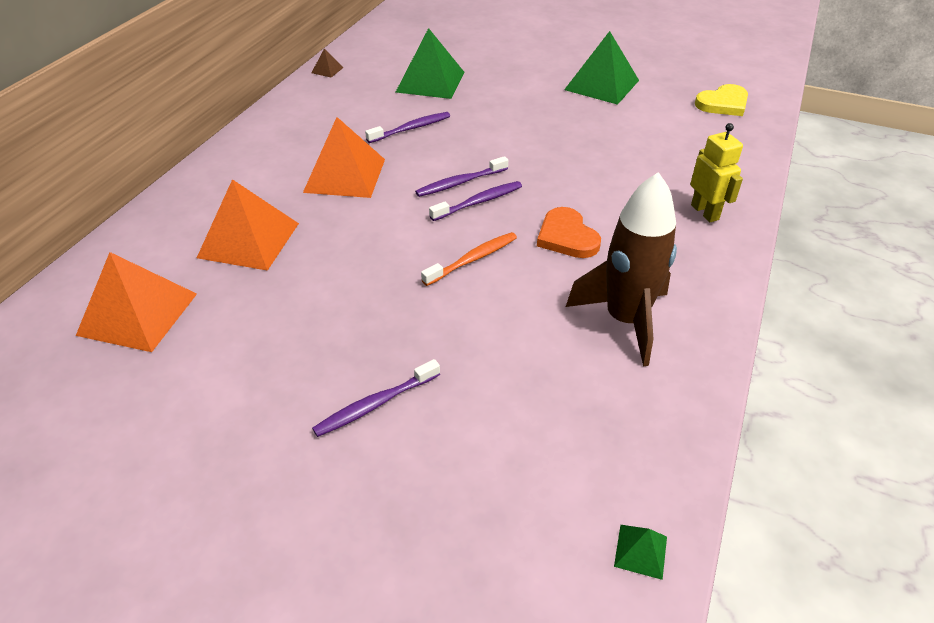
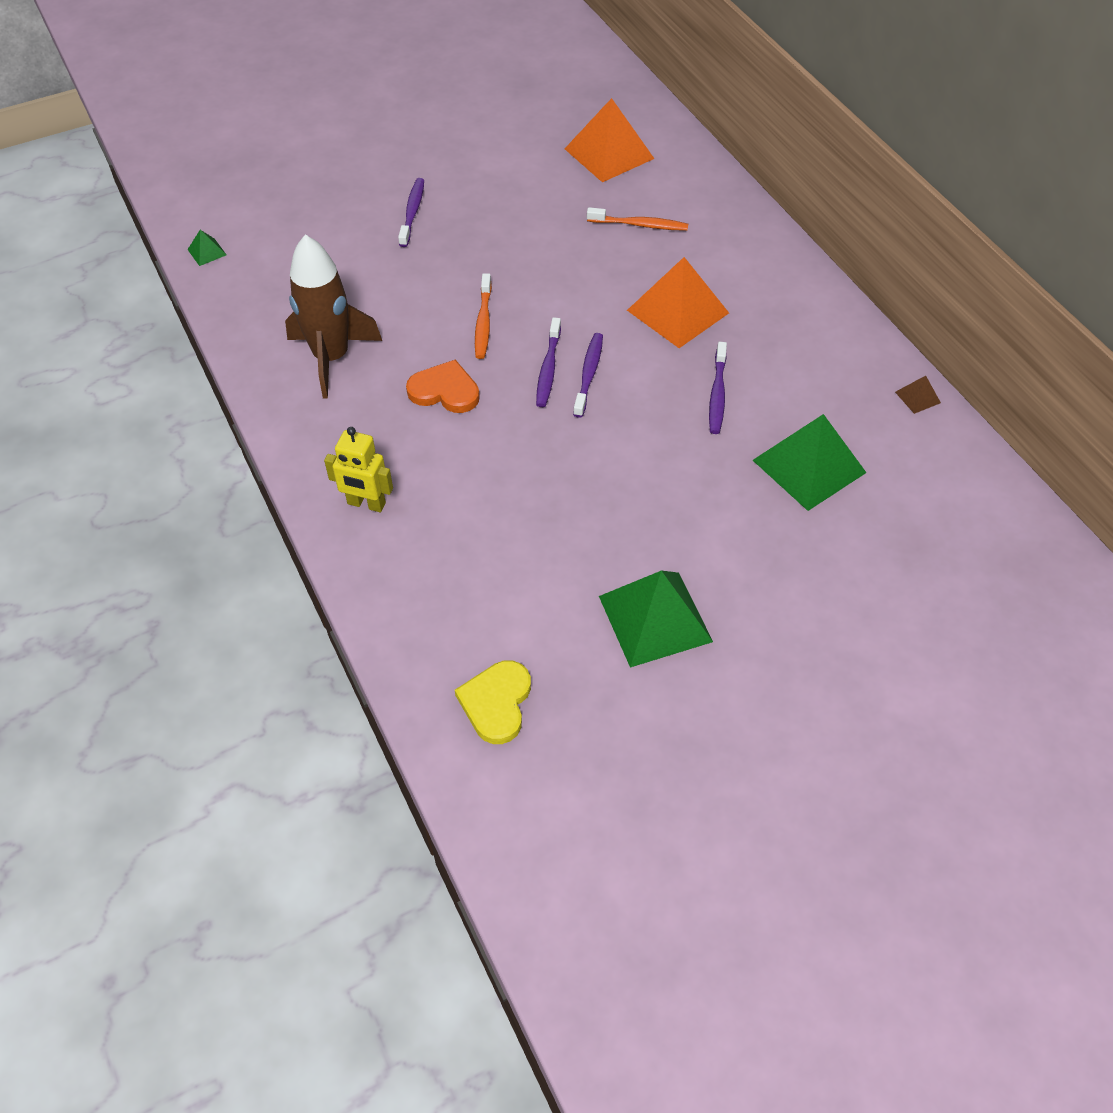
camera: 130 degrees right, 10 degrees up
(248, 240) = (639, 225): orange pyramid -> orange toothbrush

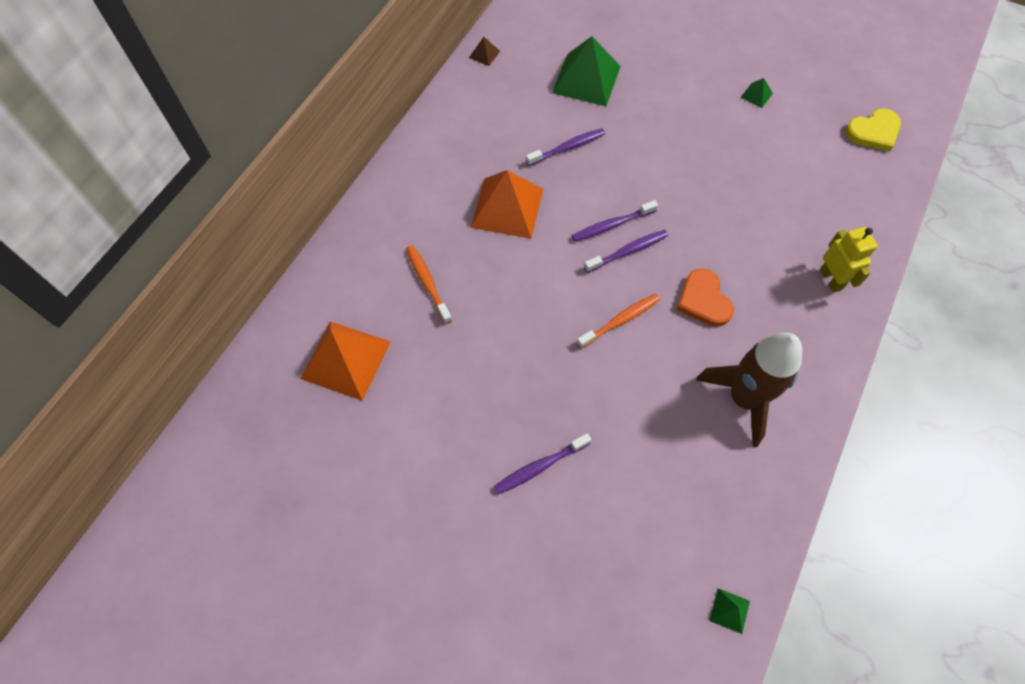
camera: 125 degrees left, 10 degrees up
(655, 619) = (756, 95): green pyramid -> green pyramid, size x0.42

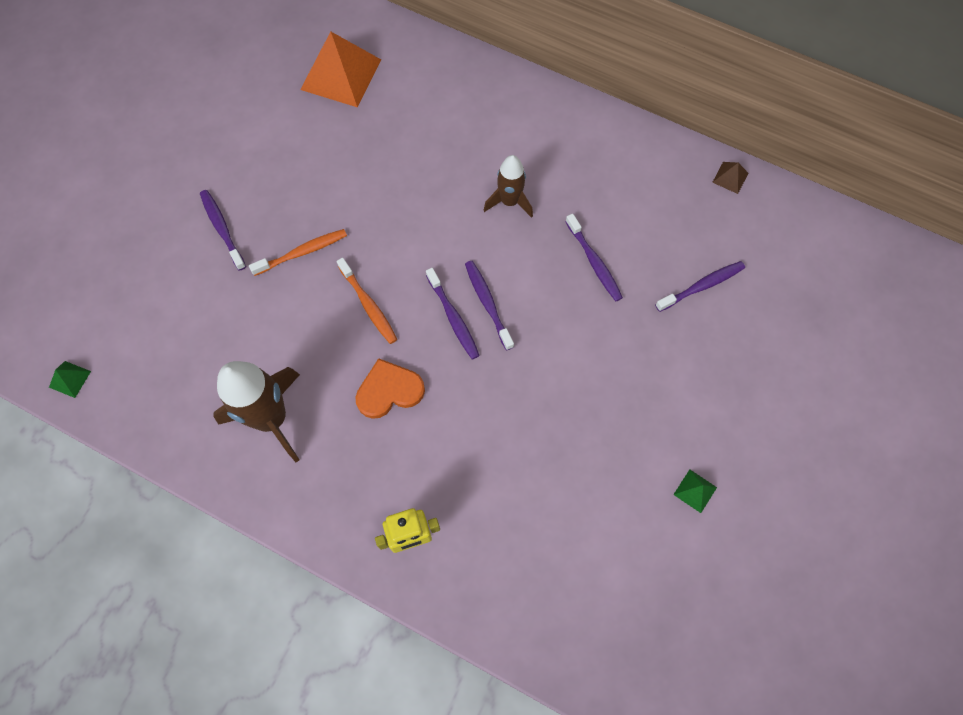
camera: 90 degrees right, 5 degrees up
(427, 283) = (419, 134): orange toothbrush -> orange toothbrush (302, 252)
(507, 208) = (509, 202): orange pyramid -> brown rocket
(586, 79) = (701, 286): green pyramid -> purple toothbrush
(873, 132) = (642, 642): yellow heart -> none

